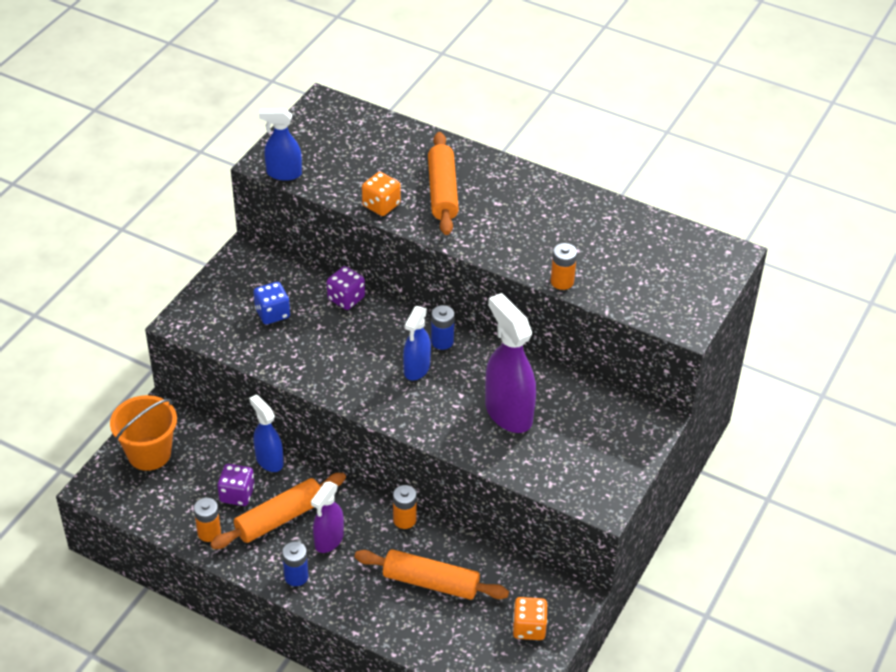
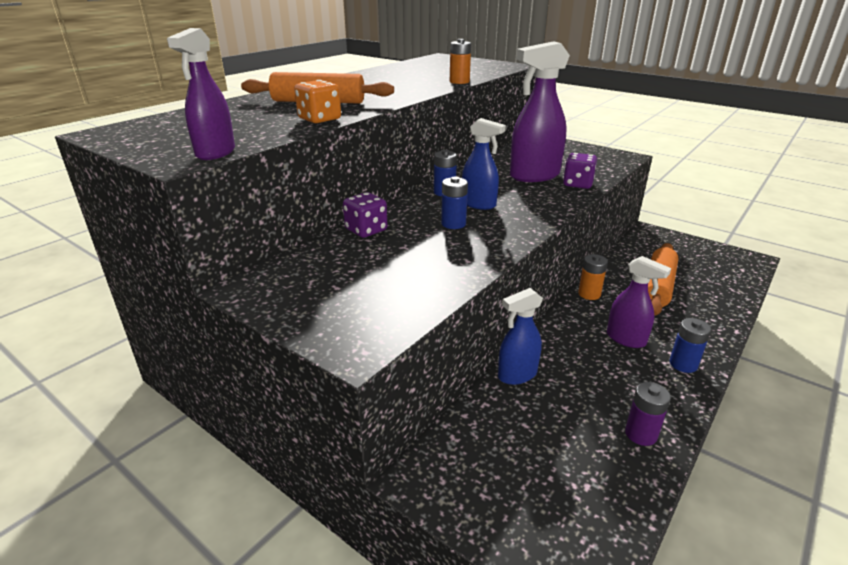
camera: 80 degrees left, 15 degrees down
(149, 453) = (504, 497): orange bucket -> none
(209, 532) = (640, 434): orange battery -> purple battery
(237, 494) = (573, 405): purple dice -> purple dice (577, 184)
(272, 313) = (371, 273): blue dice -> none
(280, 518) = (604, 371): orange rolling pin -> none
(283, 173) = (215, 153): blue spray bottle -> purple spray bottle
(368, 353) = (453, 224): none -> blue battery
(529, 628) = (685, 250): orange dice -> none

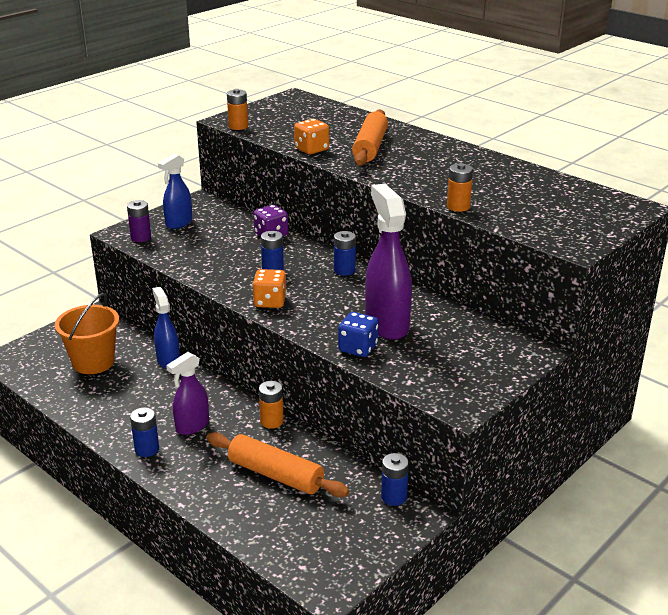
camera: 95 degrees right, 0 degrees up
(215, 153) = (238, 126): purple spray bottle -> orange battery
(479, 204) = (312, 285): blue spray bottle -> blue spray bottle (178, 223)
(522, 221) = (270, 302): none -> orange dice
(546, 449) = (93, 362): none -> orange bucket
(577, 184) = (358, 348): purple dice -> blue dice
(640, 434) = (85, 404): purple battery -> purple battery (141, 237)
(641, 240) = (394, 497): none -> blue battery

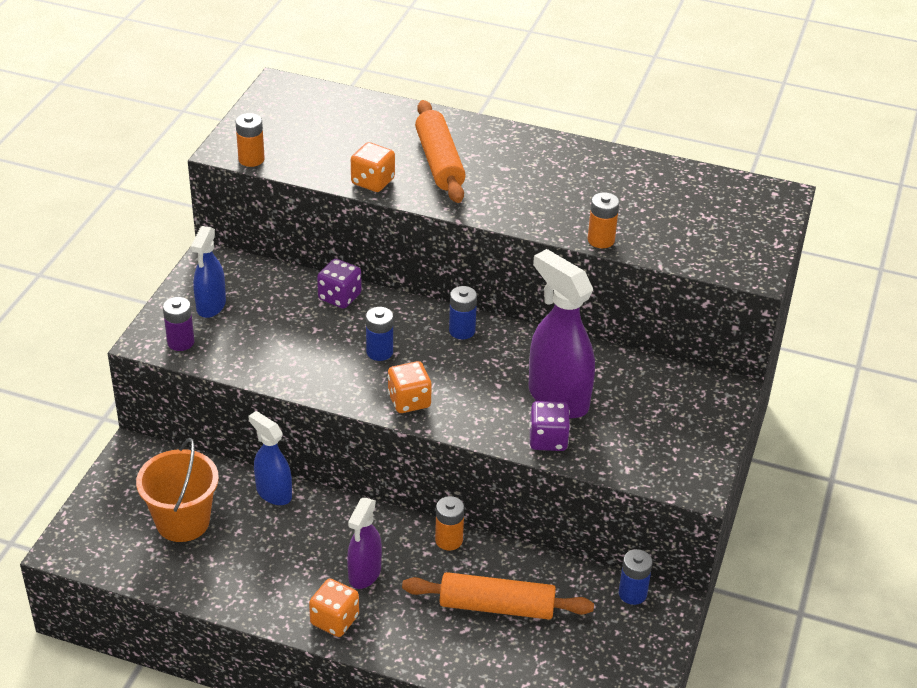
camera: 25 degrees left, 10 degrees up
(147, 449) = (334, 620): blue battery -> orange dice
(358, 348) = (548, 439): blue dice -> purple dice

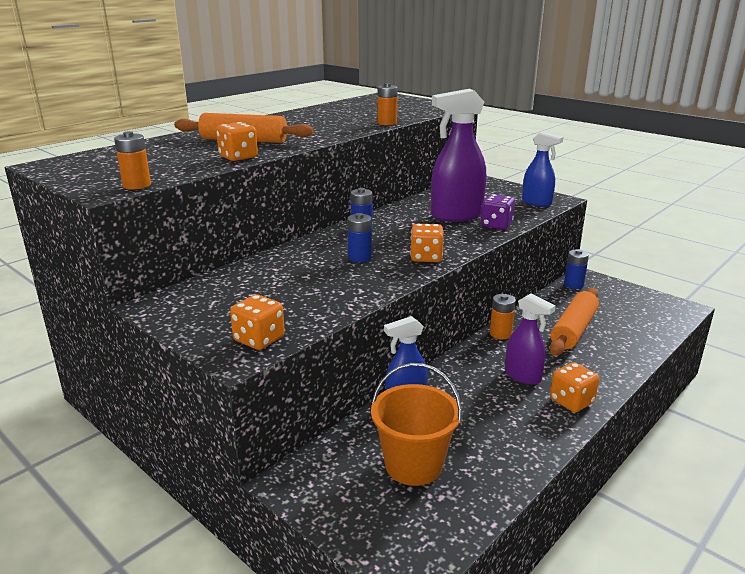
camera: 65 degrees left, 15 degrees down
(180, 342) = (259, 339): purple battery -> orange dice
(211, 306) = (222, 315): blue spray bottle -> blue spray bottle (537, 203)
(339, 297) = (276, 260): purple dice -> none

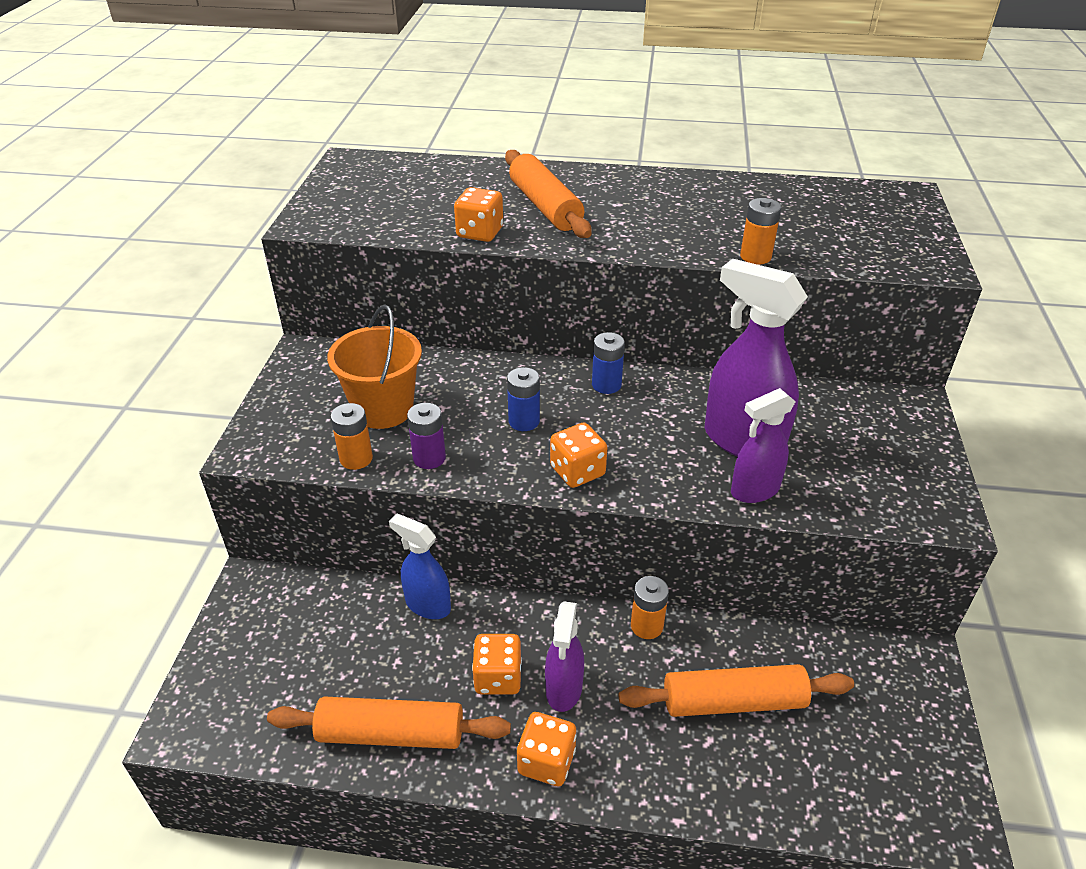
camera: 55 degrees right, 15 degrees up
(137, 185) = (335, 228): orange battery -> orange battery (356, 458)
(259, 339) = (287, 446): orange dice -> orange dice (498, 677)
(352, 293) = (429, 458): none -> purple battery
(413, 465) = (326, 662): orange bucket -> orange bucket (383, 409)
(496, 225) = (754, 490): purple dice -> purple spray bottle
(504, 455) = (391, 733): none -> orange rolling pin
(537, 203) = (898, 499): blue spray bottle -> none
(573, 285) = (877, 653): blue battery -> none

